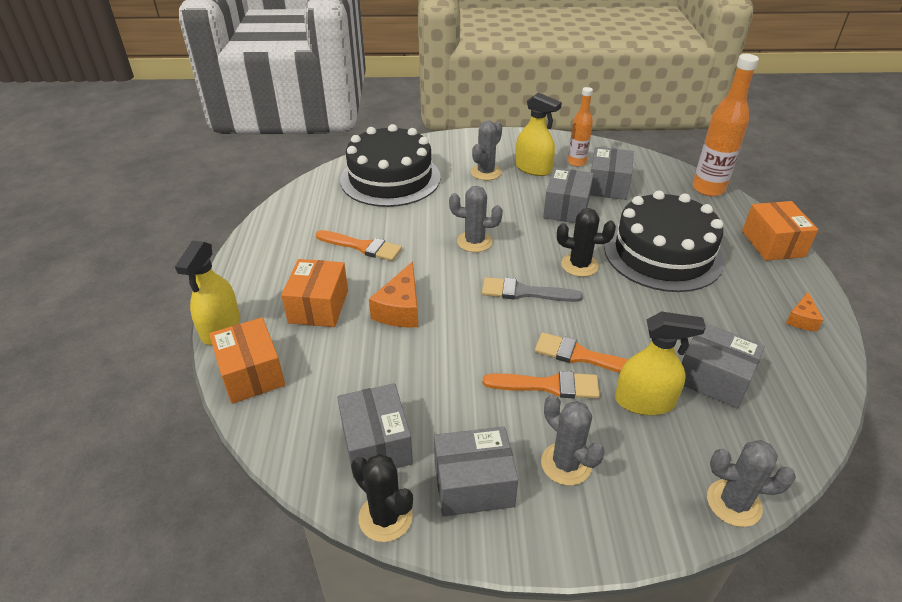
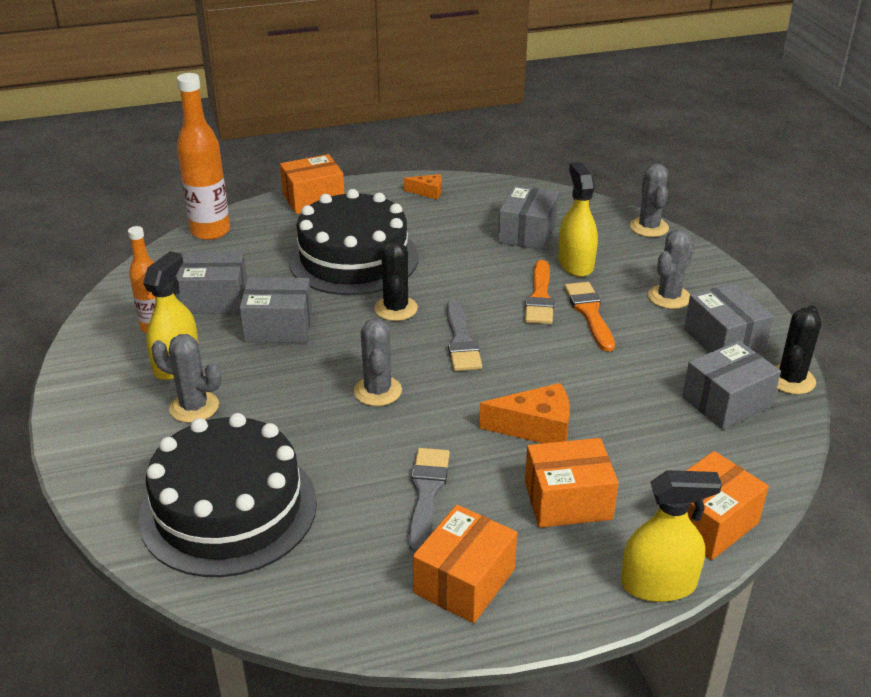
camera: 105 degrees left, 5 degrees down
(283, 249) = (464, 581): none -> orange box
(362, 247) = (426, 493): orange brush -> grey brush

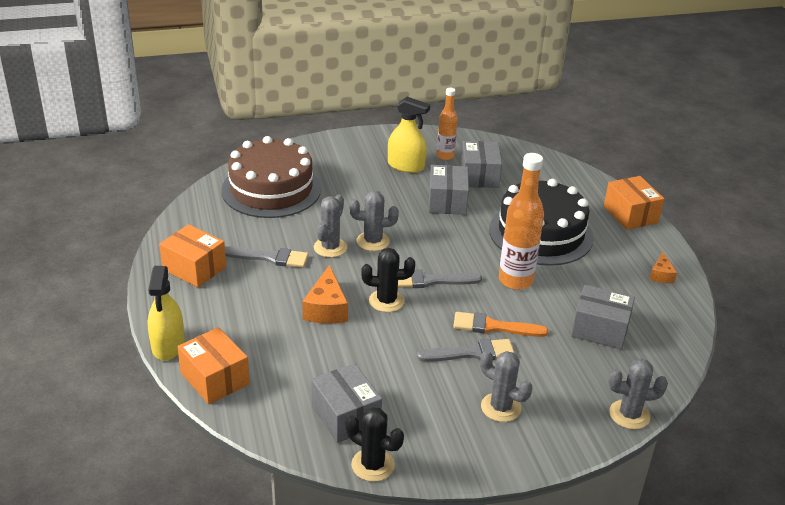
camera: 90 degrees right, 0 degrees up
(194, 407) = (362, 174): grey cactus -> grey cactus (330, 247)
(210, 231) = (568, 170): orange bottle -> orange bottle (515, 280)
(228, 509) = (271, 189): black cake -> brown cake
(396, 309) = (472, 252): black cactus -> black cactus (386, 301)
(568, 500) = (251, 315): orange box -> none
(575, 264) = (550, 354): yellow spray bottle -> none
(589, 313) = (471, 353): orange brush -> grey brush
(724, 339) = (433, 432): grey box -> none

